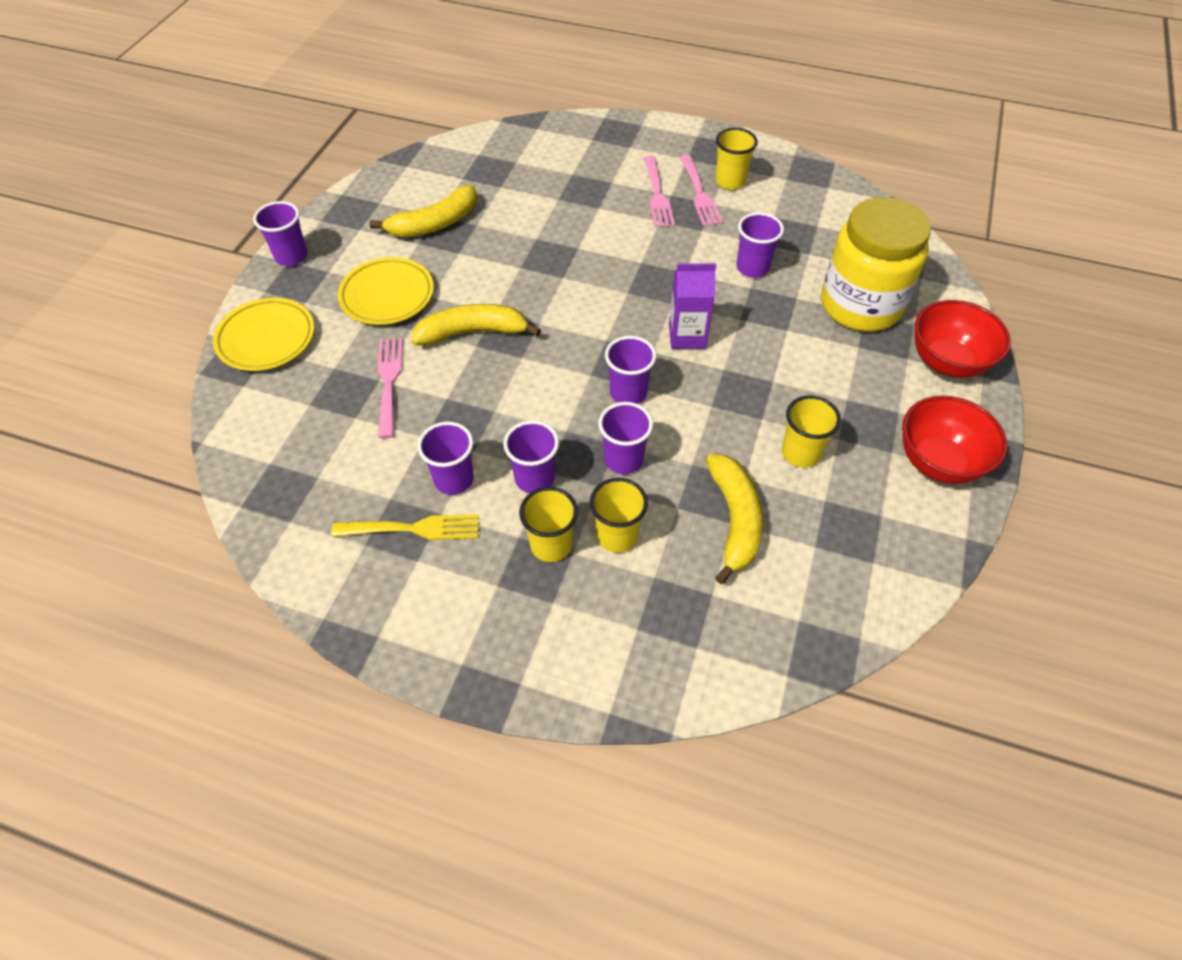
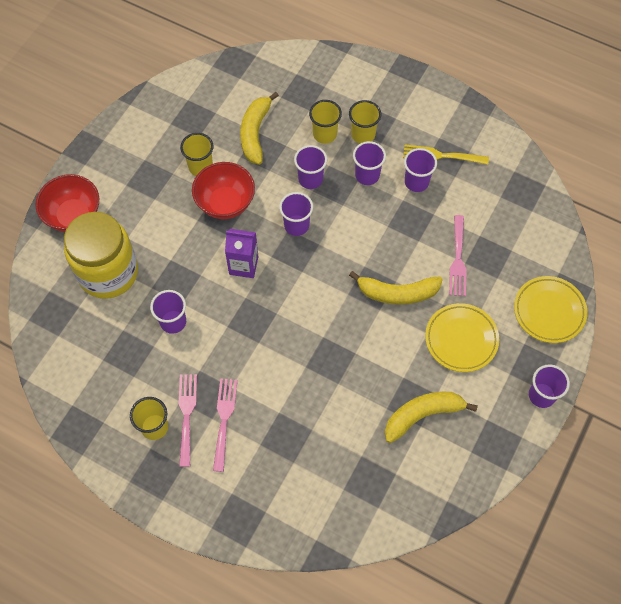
camera: 170 degrees left, 10 degrees up
(938, 462) = (120, 149): red bowl -> red bowl (225, 203)

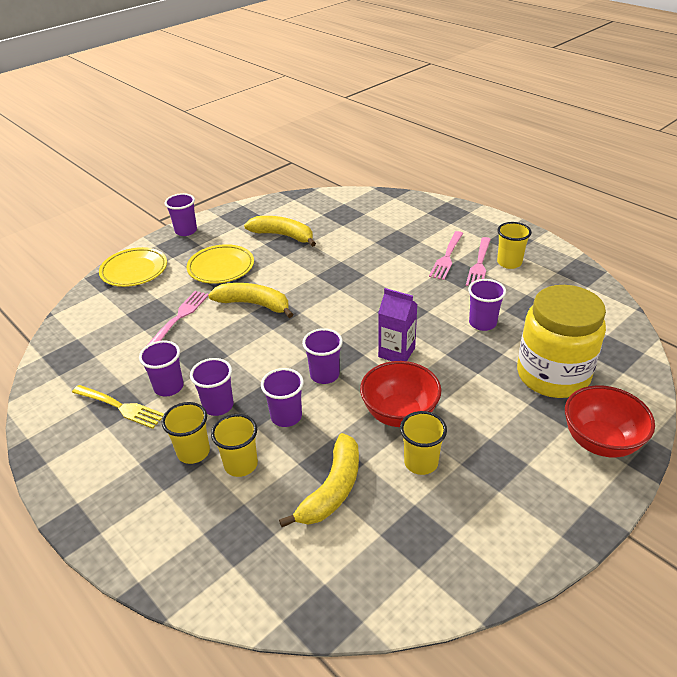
camera: 160 degrees left, 25 degrees down
(422, 415) = (283, 235): yellow banana -> yellow banana turned 150 degrees counterclockwise

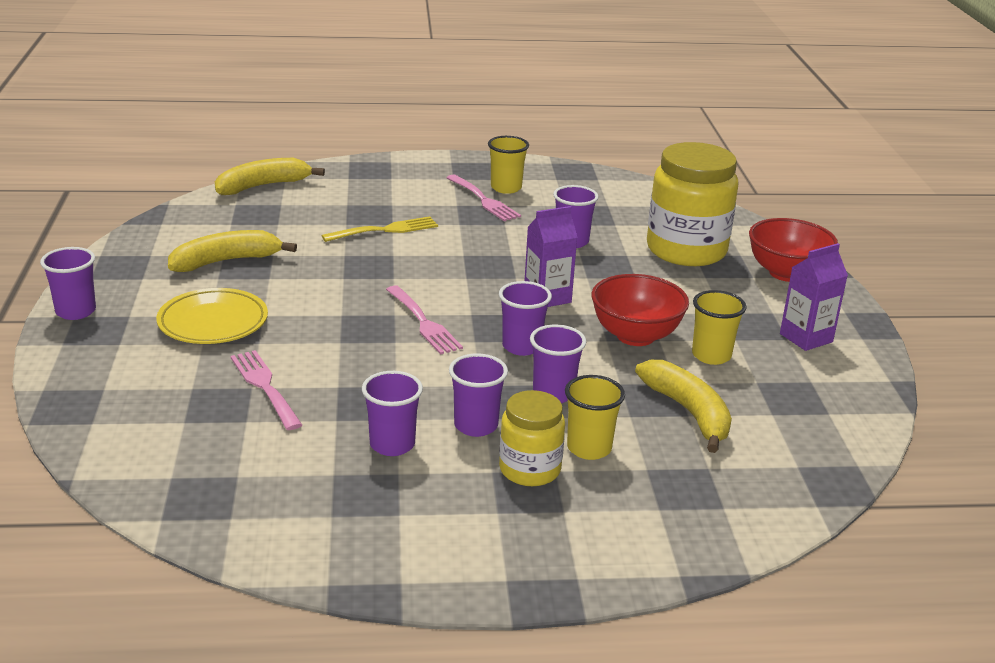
camera: 55 degrees left, 10 degrees down
(120, 407) = (376, 491): yellow fork -> yellow fork (385, 230)
(134, 270) = (93, 380): yellow plate -> none
(193, 452) = (530, 469): yellow cup -> yellow jar
(254, 304) = (329, 333): yellow banana -> yellow banana (263, 186)
(446, 257) = (443, 207): pink fork -> pink fork (423, 322)
(514, 501) = (806, 338): none -> purple carton

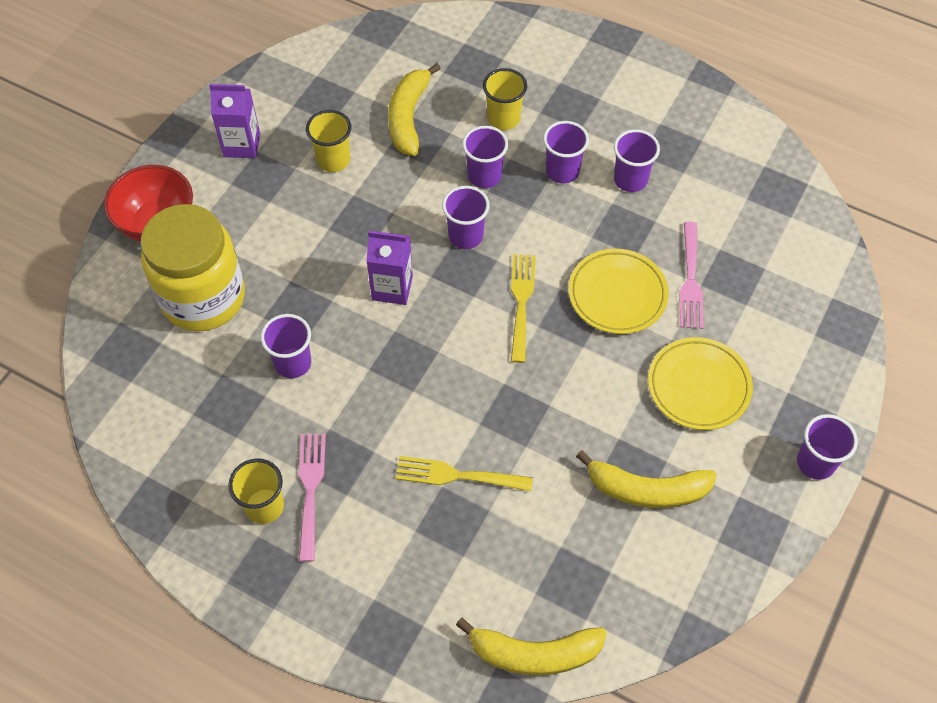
camera: 145 degrees left, 30 degrees up
(335, 354) = (617, 294): none -> yellow plate
(423, 322) = (521, 302): pink fork -> yellow fork
(530, 469) = (556, 119): yellow jar -> none
(635, 336) = (367, 207): red bowl -> none

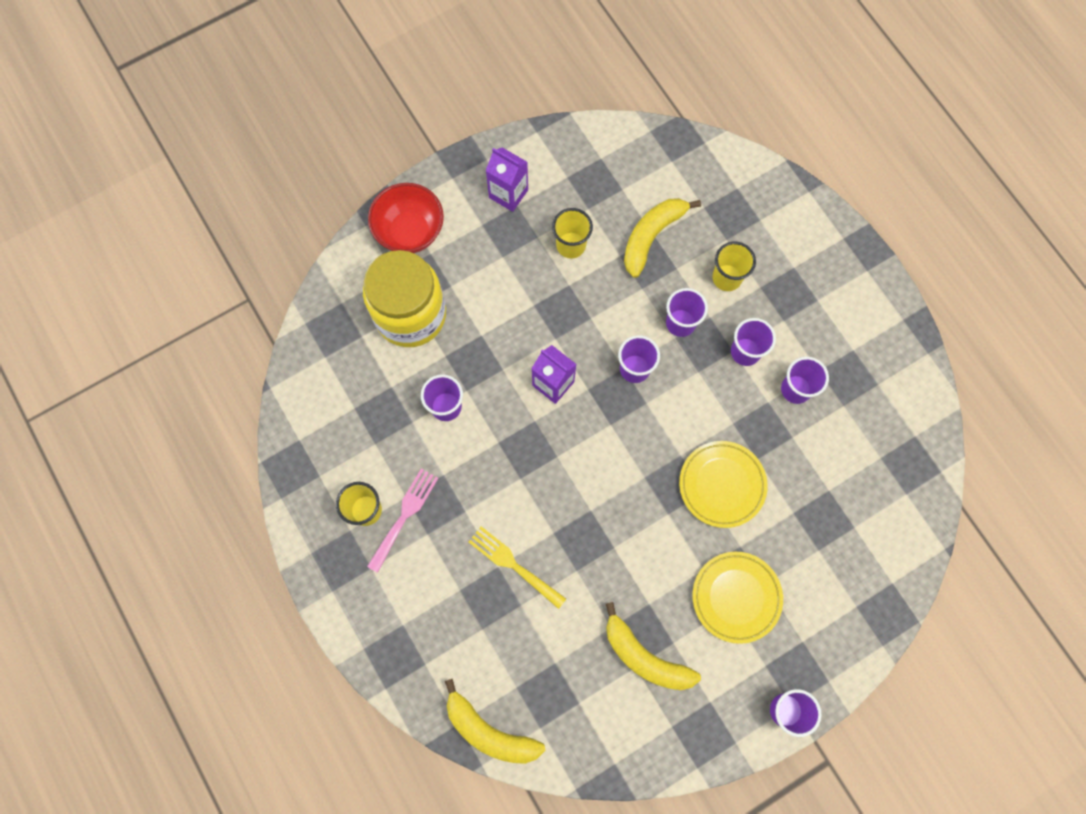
camera: 30 degrees right, 15 degrees up
(521, 302) = (643, 450): yellow fork -> none
(690, 280) = (787, 504): pink fork -> none

